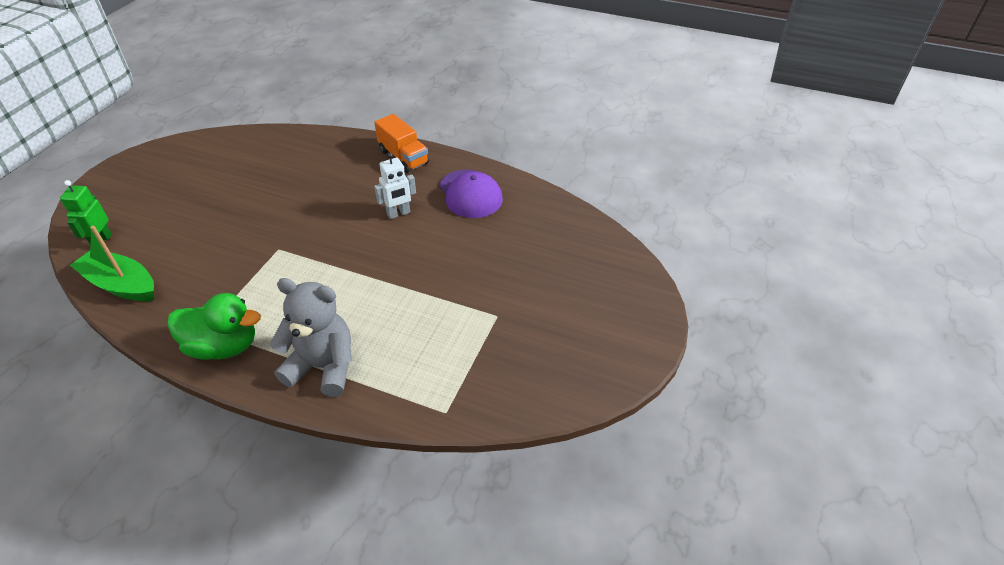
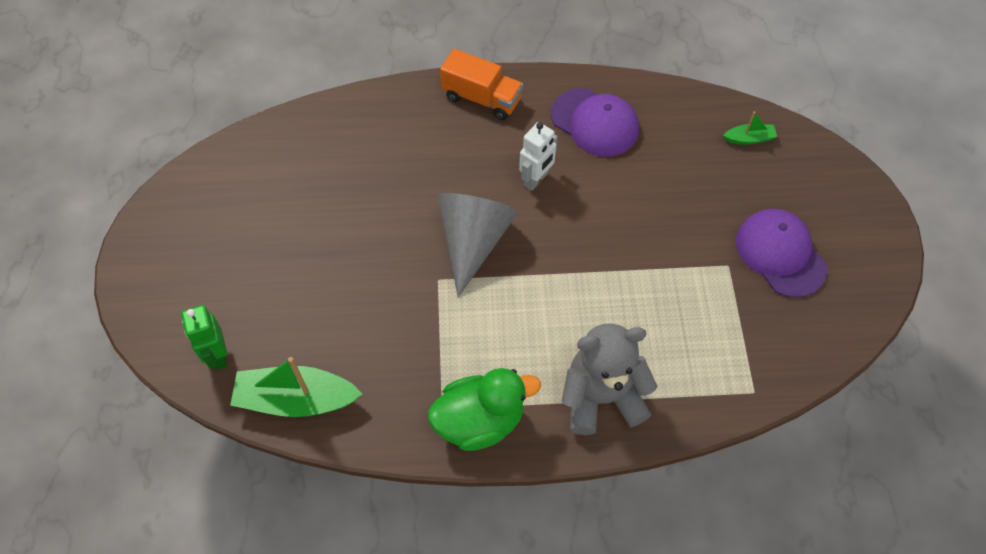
camera: 25 degrees left, 15 degrees up
(322, 235) = (473, 241): none -> grey cone
(546, 323) = (780, 254): none -> purple cap
(581, 239) = (749, 139): none -> green boat

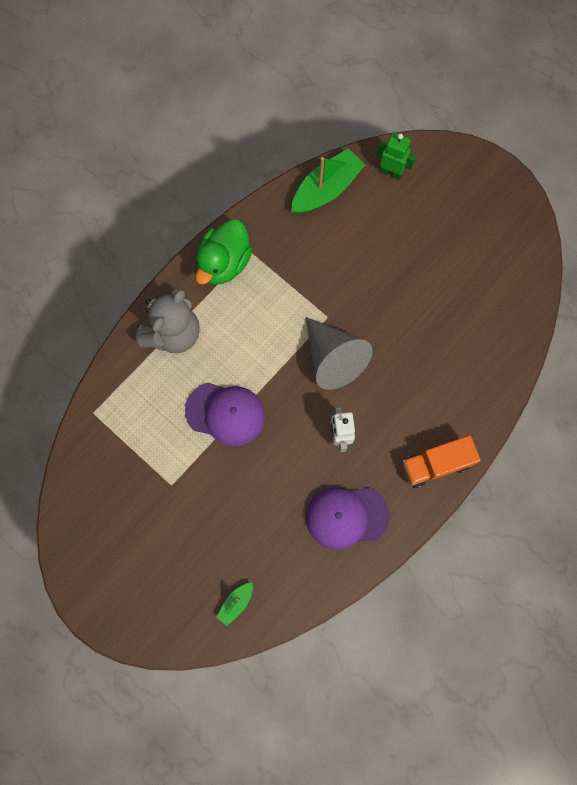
camera: 135 degrees right, 15 degrees up
(780, 254) = (146, 524): purple cap -> purple cap (225, 413)

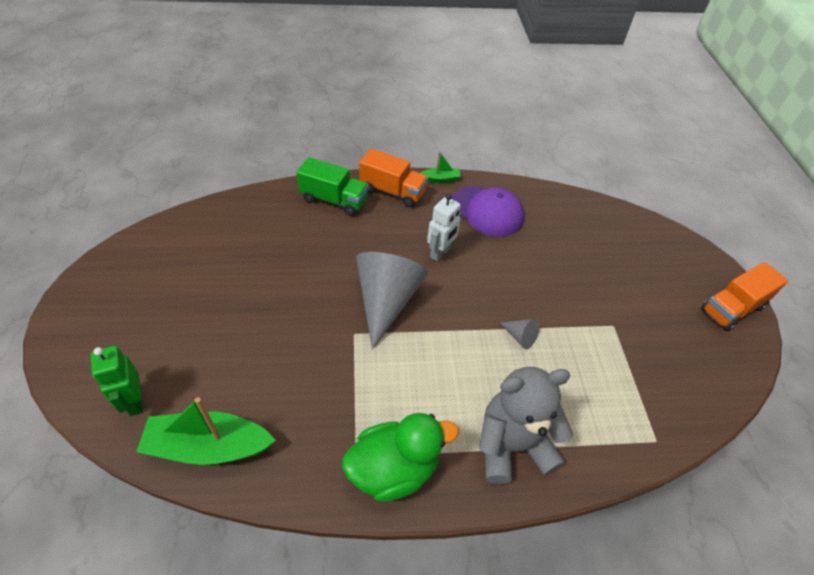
camera: 140 degrees left, 25 degrees down
(95, 589) = (732, 308): none -> orange truck
(225, 413) = (520, 337): purple cap -> grey cone
(236, 603) = (614, 226): green boat -> green boat (440, 179)
(466, 410) = (334, 200): none -> green truck

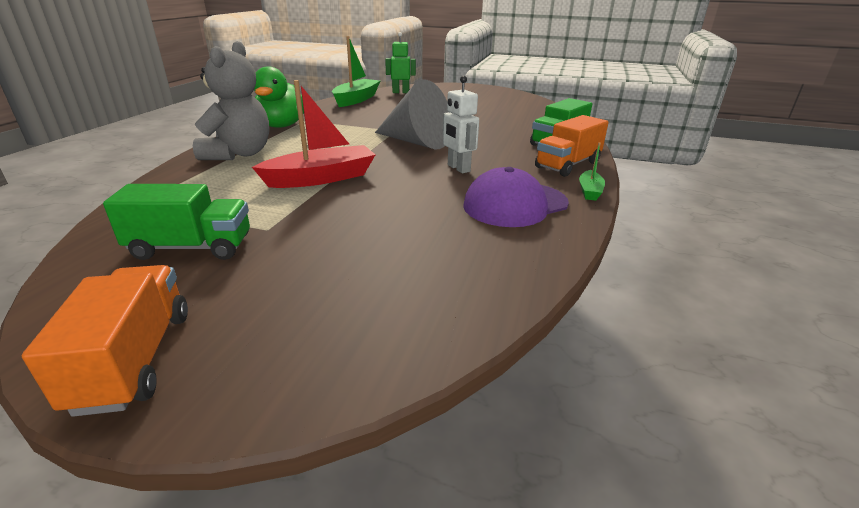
camera: 115 degrees right, 20 degrees down
(520, 337) = (321, 178): grey cone -> red boat
(662, 352) = (191, 247): none -> green truck

